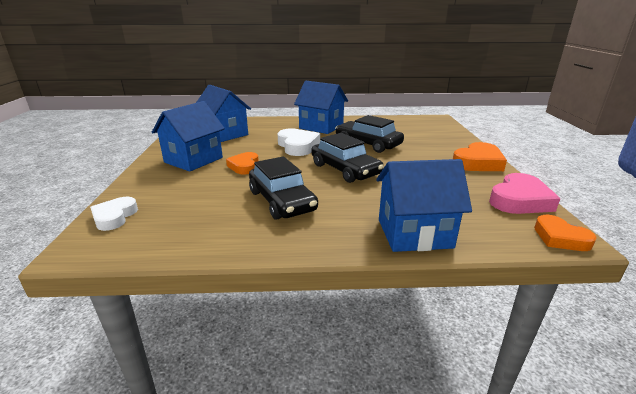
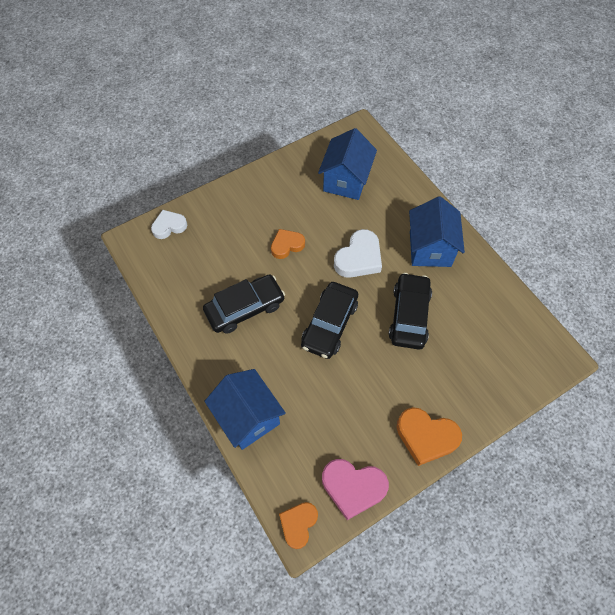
camera: 60 degrees right, 35 degrees up
(193, 160) = (275, 201): blue house -> none
(281, 201) = (245, 308): black car -> black car turned 150 degrees counterclockwise

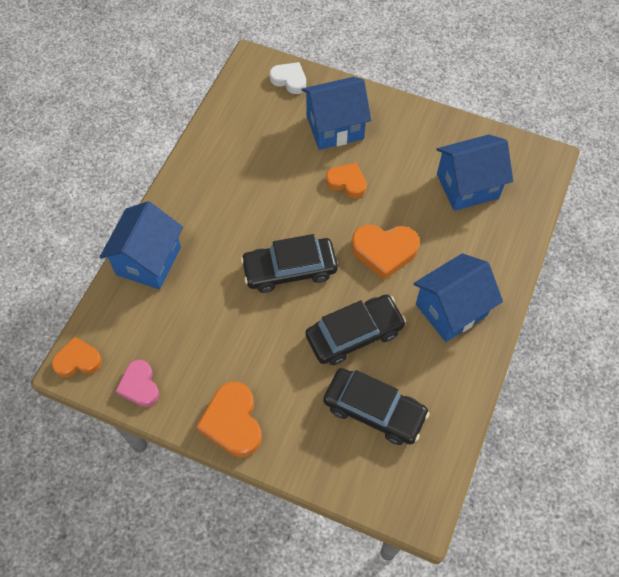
camera: 55 degrees right, 0 degrees up
(235, 224) = (335, 127): none -> blue house
(245, 308) = (253, 191): black car -> black car (374, 410)
(353, 487) = (139, 386): pink heart -> pink heart, size x0.66
(359, 258) = (384, 251): white heart -> orange heart

